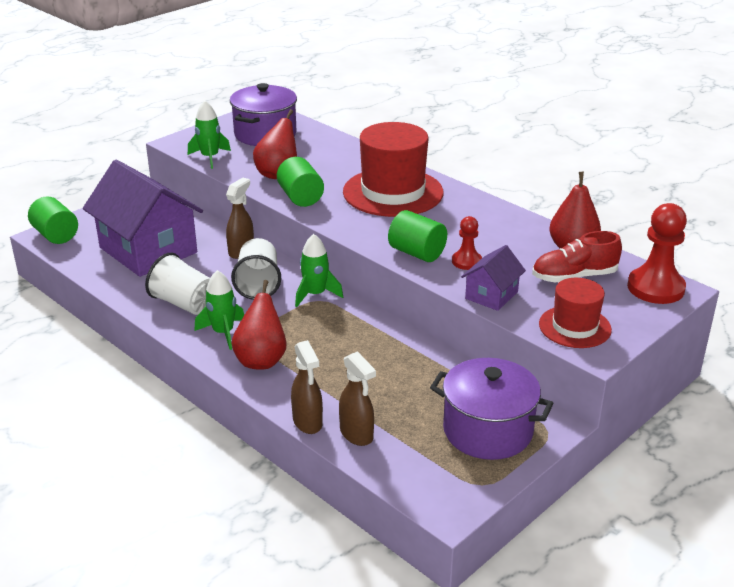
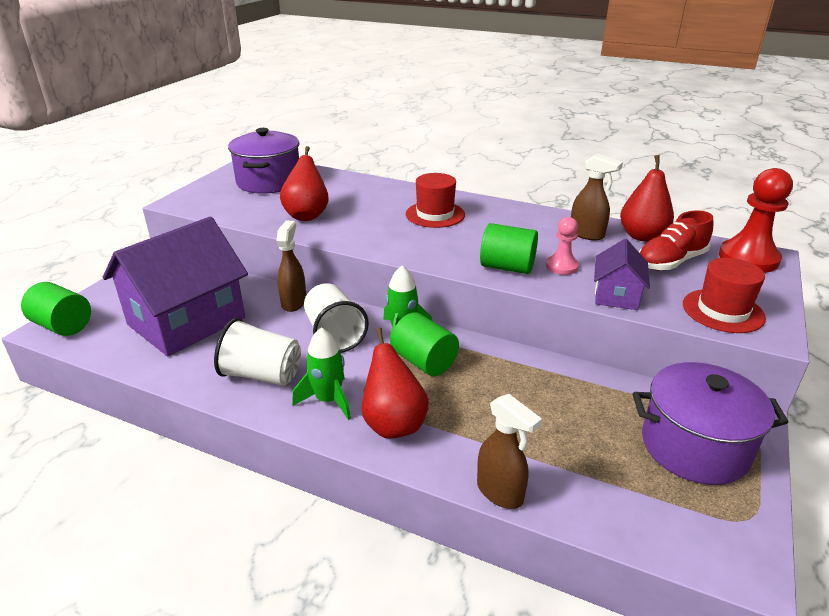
camera: 20 degrees left, 0 degrees up
(148, 250) = (186, 321): purple house -> purple house turned 75 degrees counterclockwise
(210, 157) = (223, 211): green rocket -> none
(300, 197) = (347, 234): green cylinder -> green cylinder (424, 362)
(357, 434) = (566, 493): brown spray bottle -> brown spray bottle (587, 234)
(393, 192) = (435, 214): red hat -> red hat, size x0.58
(466, 261) = (561, 266): red pawn -> pink pawn

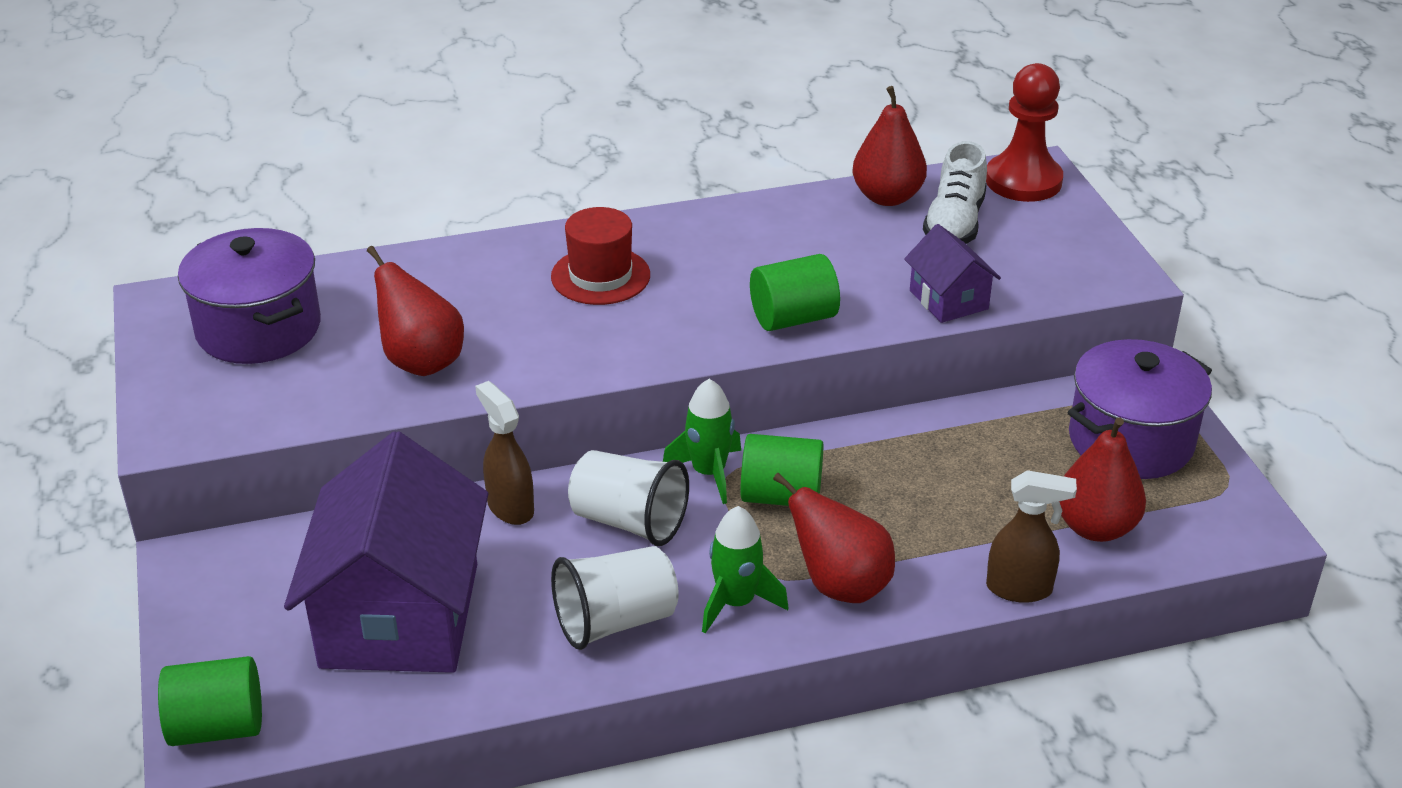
camera: 40 degrees left, 5 degrees up
(561, 266) = (851, 287): pink pawn -> none
(587, 234) = (825, 223): brown spray bottle -> none
(602, 486) = (1095, 527): none -> red pear
(670, 262) = (954, 223): red shoe -> white shoe
(723, 311) = (1064, 269): red hat -> none

